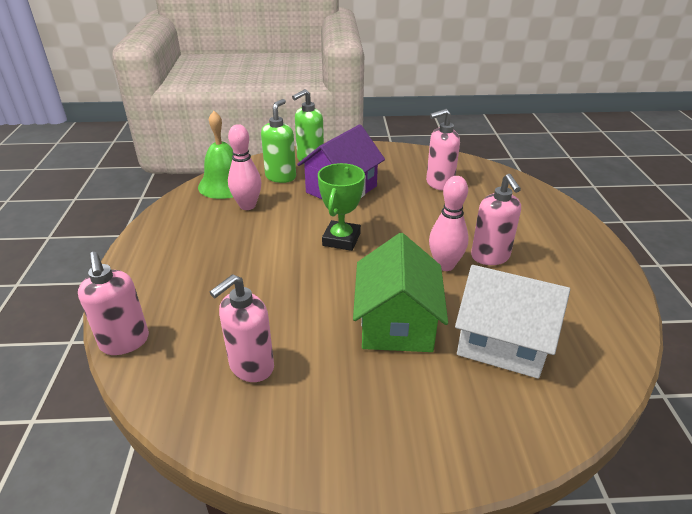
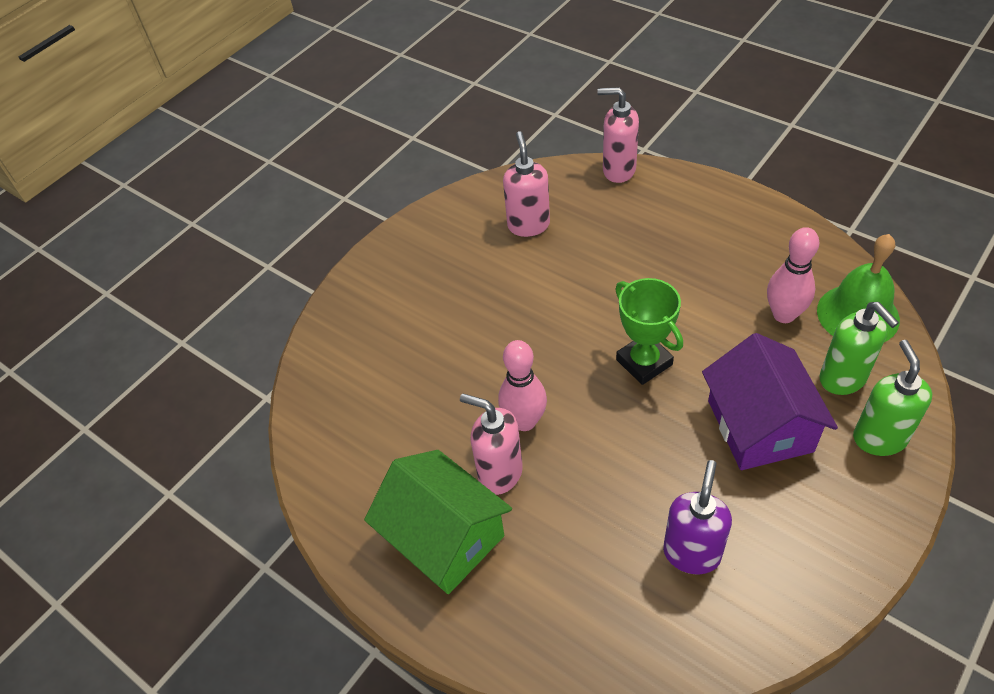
camera: 135 degrees right, 15 degrees up
(396, 323) = (488, 331): green house -> green house (444, 537)
(439, 184) = (692, 553): pink soap dispenser -> purple soap dispenser
(502, 342) = (400, 386): white house -> none

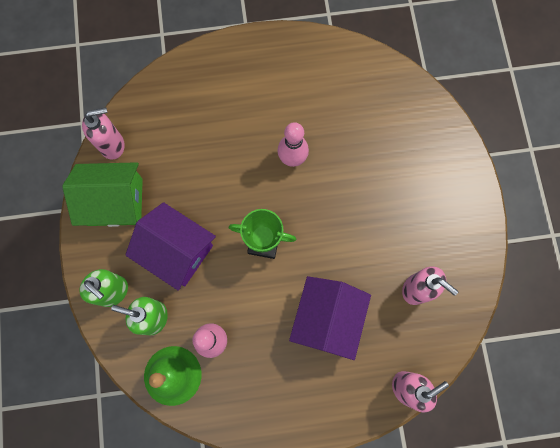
camera: 130 degrees right, 25 degrees up
(444, 537) = (273, 77): green house -> green house (115, 202)
(499, 473) = (278, 124): pink soap dispenser -> pink soap dispenser (112, 145)
(641, 257) = (327, 319): none -> purple house
(692, 553) = (161, 157): purple soap dispenser -> none

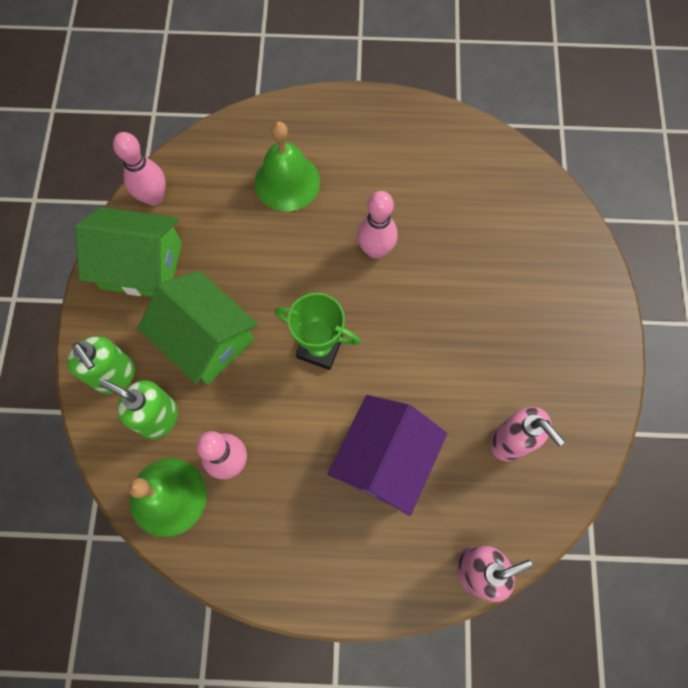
camera: 10 degrees right, 5 degrees down
(112, 145) = (154, 197): pink soap dispenser -> pink bowling pin
(176, 251) = (206, 339): purple house -> green house
(214, 115) = (287, 182): none -> green bell

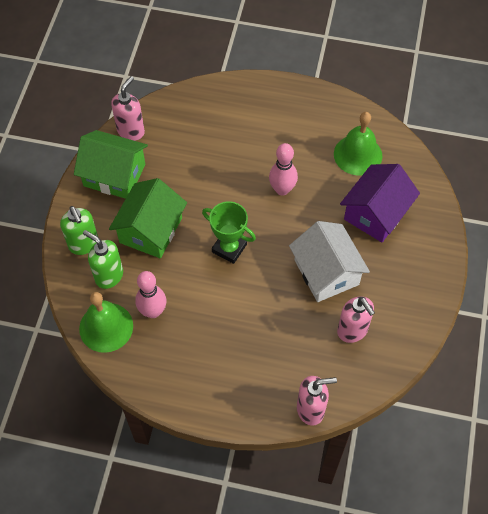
camera: 10 degrees right, 10 degrees down
(154, 197) = (131, 131): pink bowling pin -> pink soap dispenser
(206, 339) = (151, 230): green house -> green house turned 60 degrees clockwise
(287, 182) = (227, 134): green bell -> green bell (358, 155)
(385, 459) = (261, 328): purple house -> purple house (376, 213)
(458, 361) = (326, 272): none -> white house

